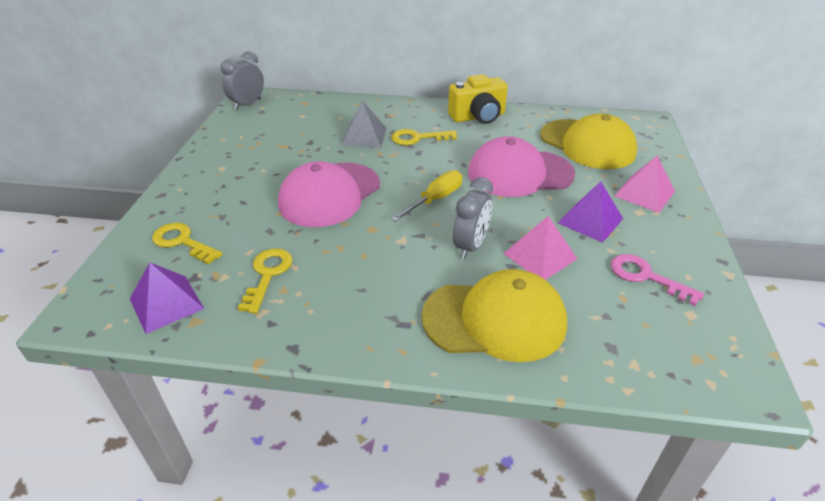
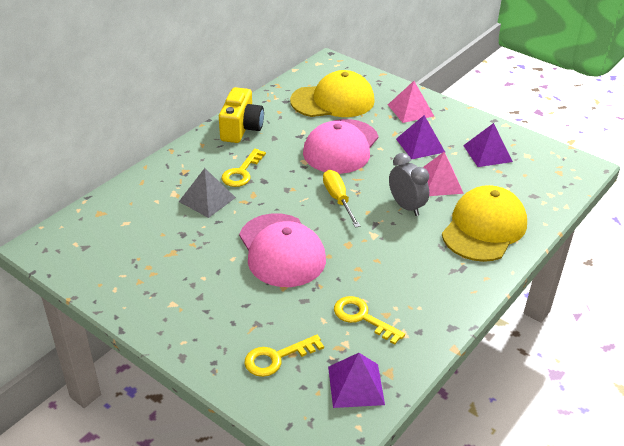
camera: 60 degrees left, 0 degrees up
(247, 104) = (57, 252): grey clock -> none
(646, 277) = (487, 153): pink key -> purple pyramid

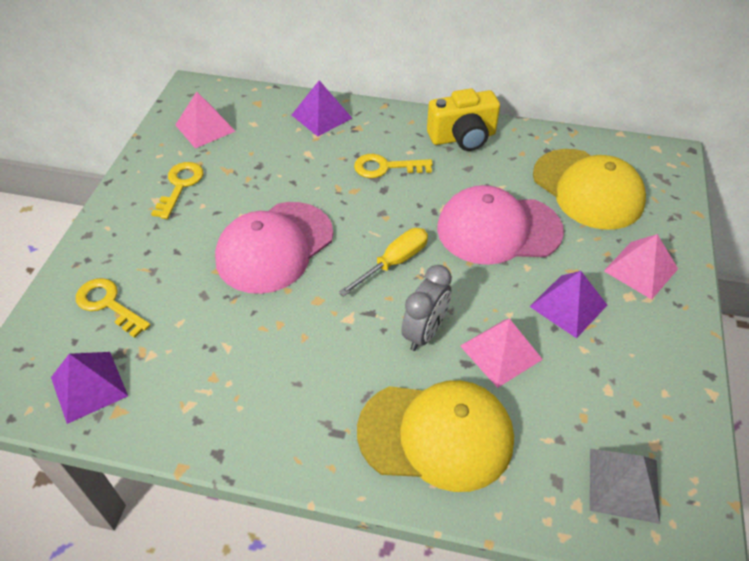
camera: 65 degrees right, 10 degrees up
(104, 252) = (205, 128): none -> pink pyramid
(207, 199) = (323, 160): grey pyramid -> grey pyramid (623, 484)
(362, 317) = (197, 356): yellow key -> yellow key (180, 186)
(487, 153) = (615, 390): purple pyramid -> purple pyramid (321, 116)

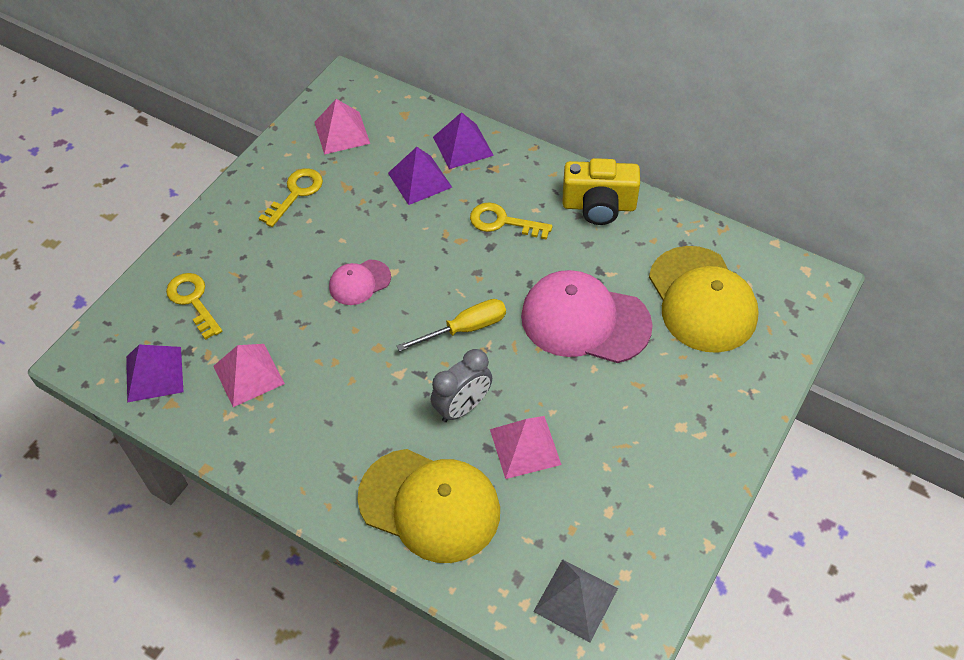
camera: 20 degrees right, 5 degrees up
(274, 247) = (359, 282): pink cap -> pink cap, size x0.50
(568, 306) = (614, 419): purple pyramid -> purple pyramid (419, 180)
(641, 269) = (709, 402): pink pyramid -> pink pyramid (249, 374)

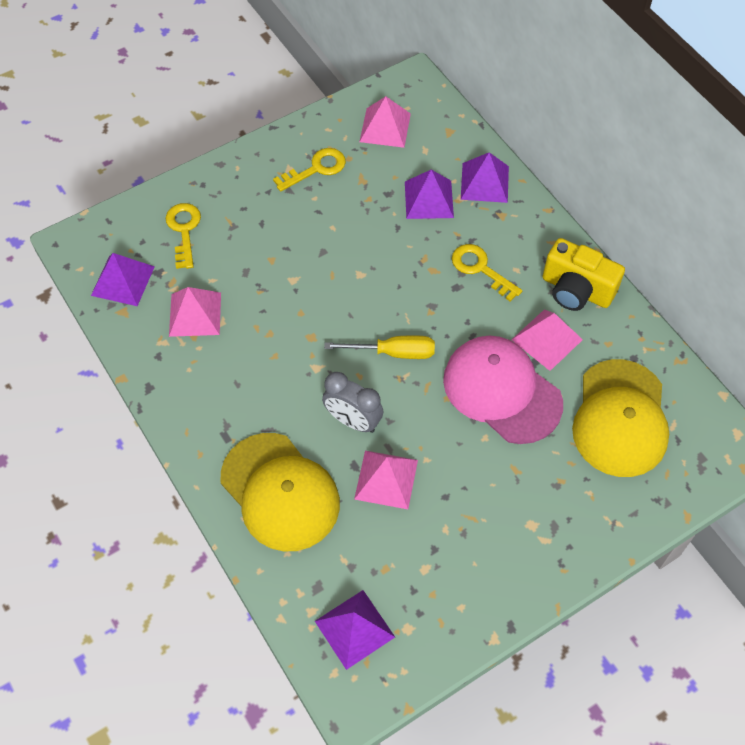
camera: 25 degrees right, 5 degrees up
(359, 282) = (327, 272): pink cap -> none
(463, 407) = (353, 421): grey clock -> grey clock turned 45 degrees clockwise
(575, 599) = (354, 629): grey pyramid -> purple pyramid
(598, 259) = (546, 339): none -> pink pyramid

